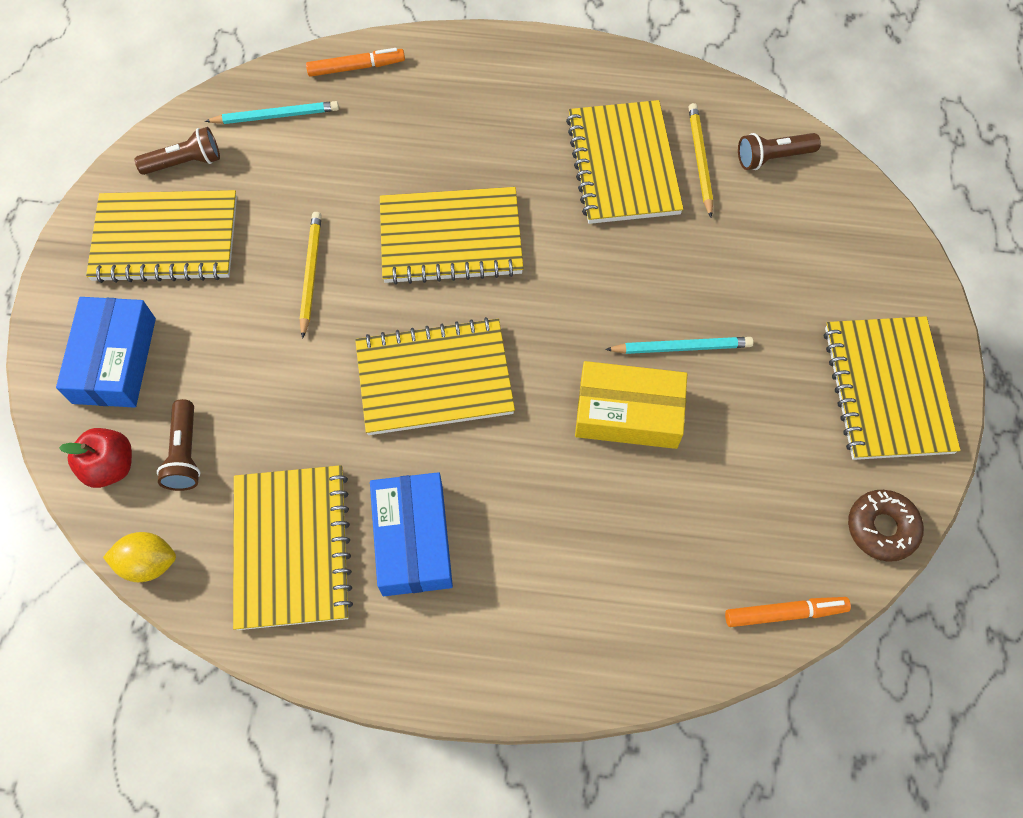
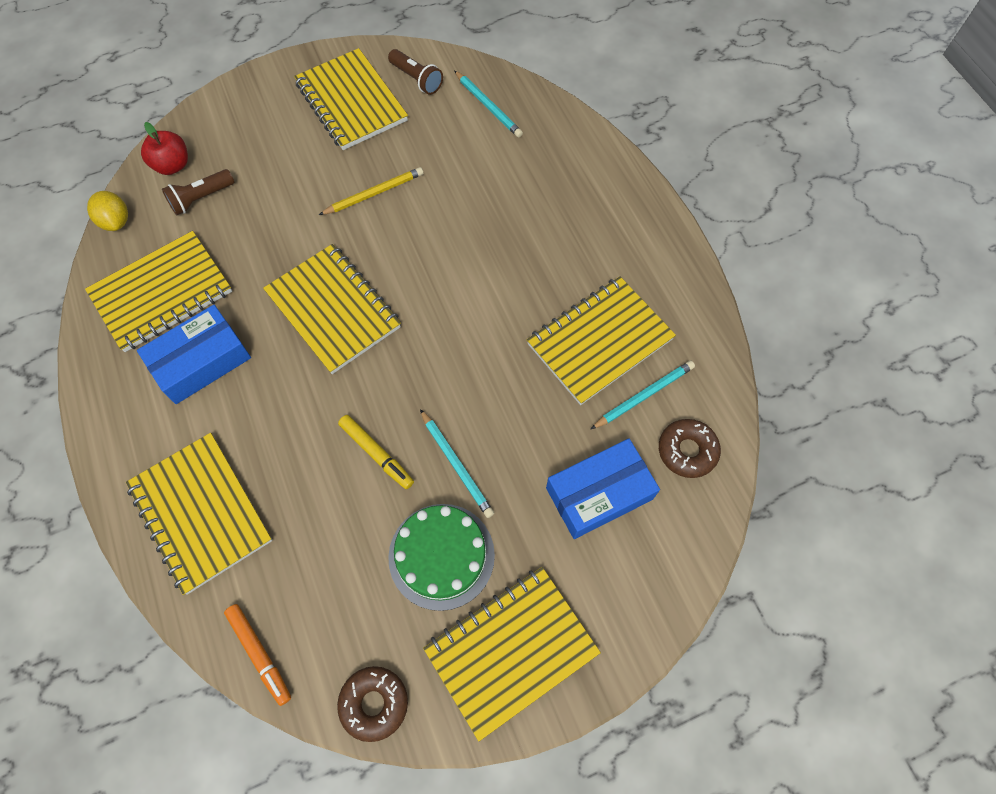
camera: 60 degrees right, 0 degrees up
(114, 360) = (247, 126): blue box -> blue box (599, 493)
(355, 67) = (562, 128): orange marker -> none
(451, 238) = (456, 260): yellow notebook -> yellow notebook (201, 513)
(628, 413) = (376, 453): yellow box -> yellow marker
(700, 160) = (644, 396): yellow pencil -> turquoise pencil
(767, 404) = (441, 556): none -> green cake
(772, 157) = (687, 451): brown flashlight -> brown donut

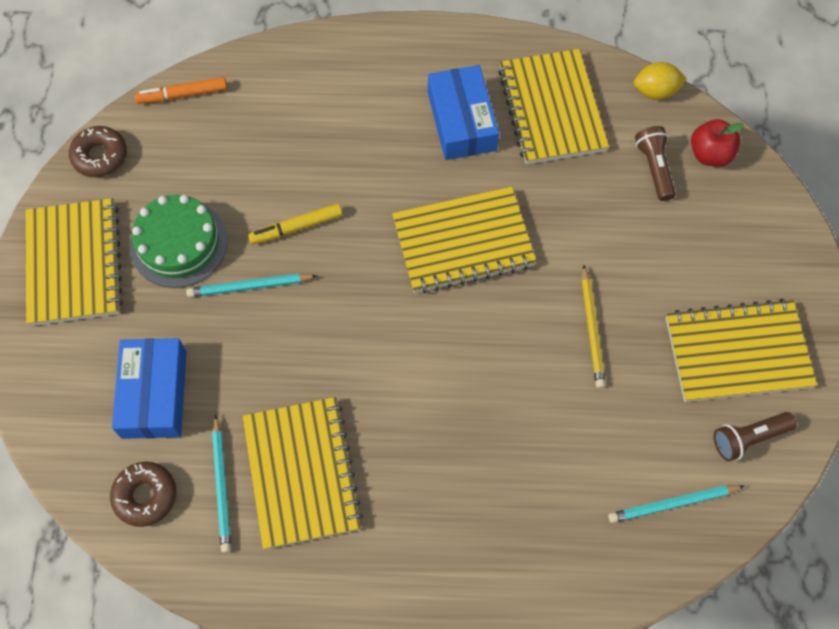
camera: 115 degrees right, 0 degrees up
(201, 513) = (318, 86): yellow notebook -> none

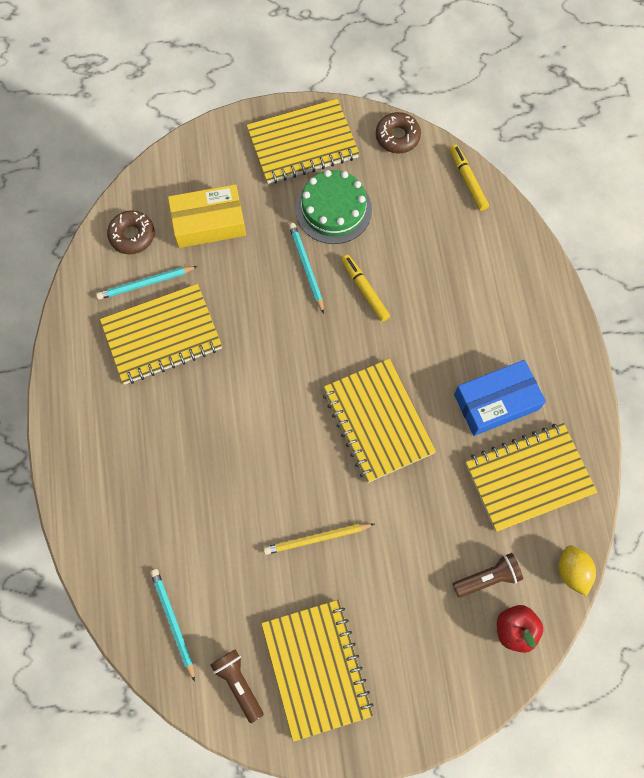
camera: 80 degrees right, 5 degrees up
(154, 394) = (208, 222): blue box -> yellow box
(183, 95) = (468, 181): orange marker -> yellow marker

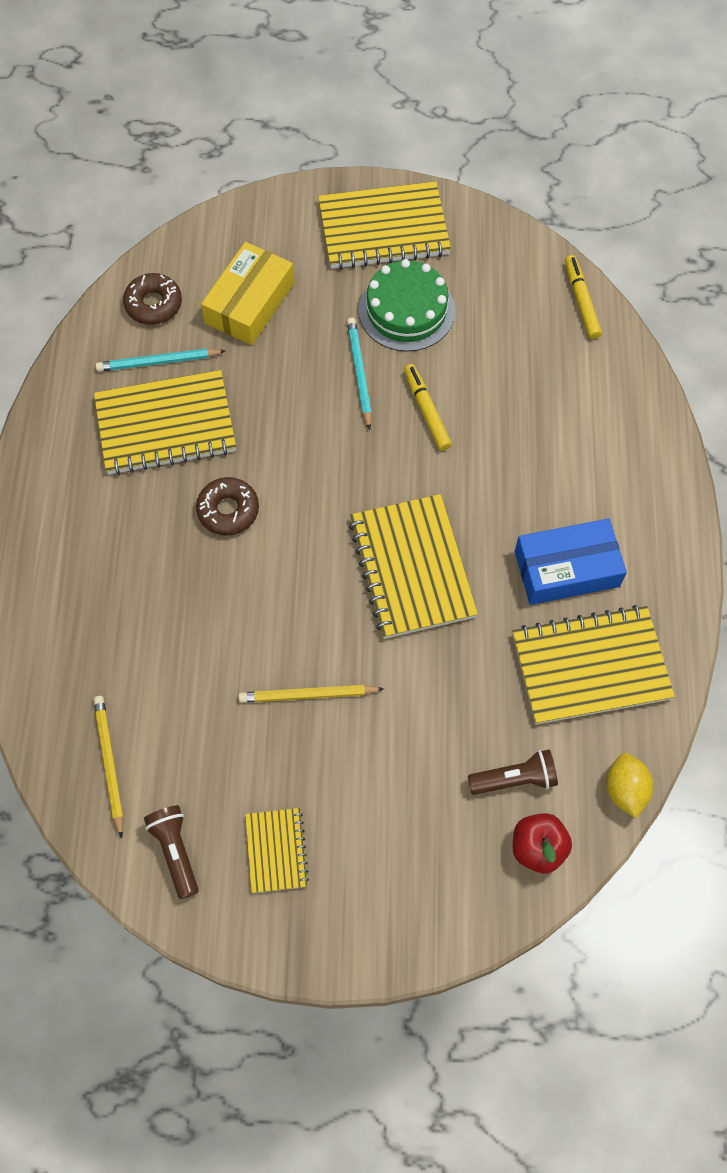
camera: 10 degrees right, 5 degrees down
(173, 622) = (110, 764): turquoise pencil -> yellow pencil
(208, 222) = (249, 303): yellow box -> yellow box turned 60 degrees counterclockwise
(316, 669) = (276, 851): yellow notebook -> yellow notebook, size x0.53
(397, 137) = (503, 237): brown donut -> brown donut (228, 510)

